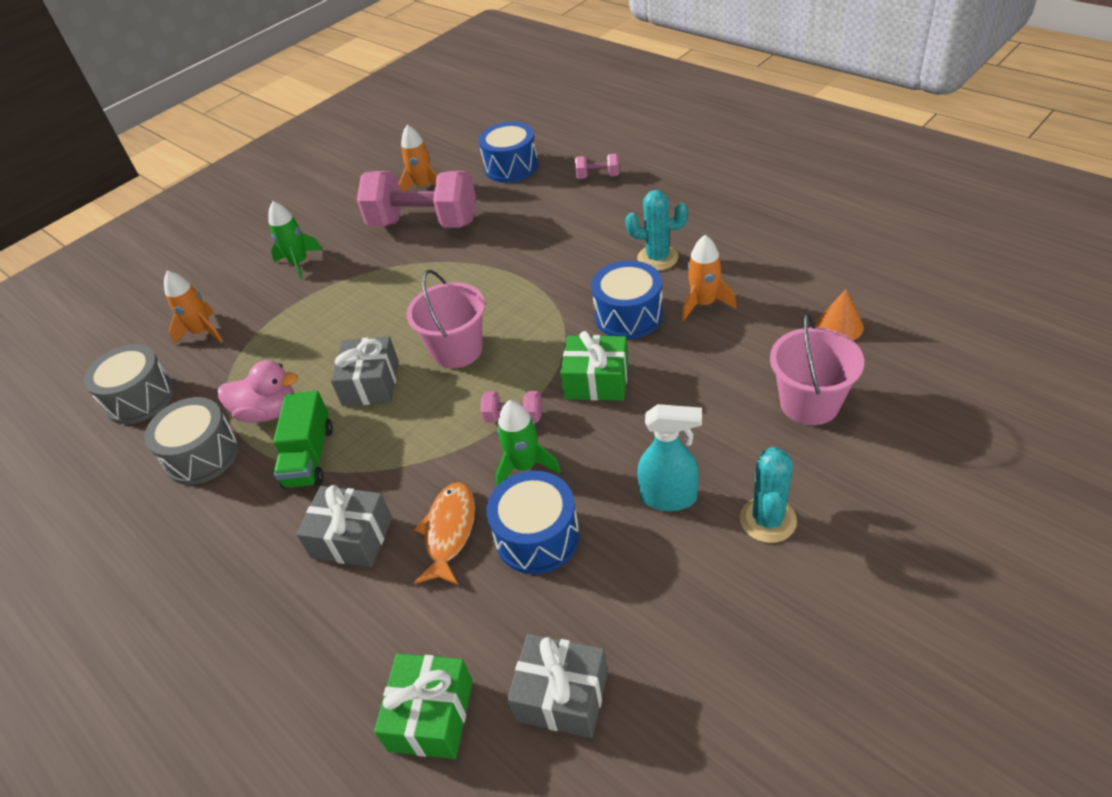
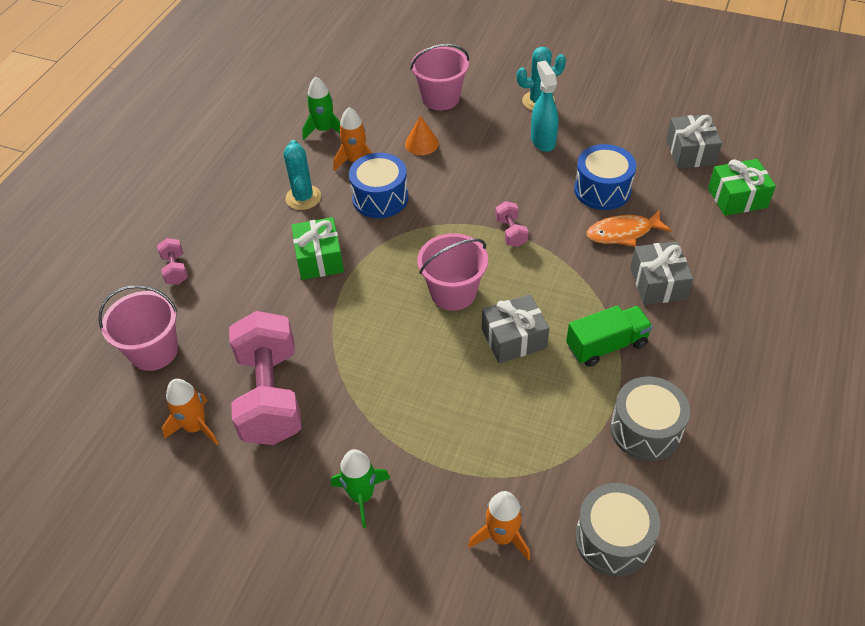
camera: 115 degrees left, 5 degrees up
(268, 412) = (577, 403): pink duck -> none
(511, 167) = (154, 351): blue drum -> pink bucket
(525, 466) = (551, 212): green rocket -> green rocket (324, 130)
(596, 381) = (457, 198): green gift -> green gift (319, 258)
(839, 326) = (364, 95): orange cone -> orange cone (421, 143)

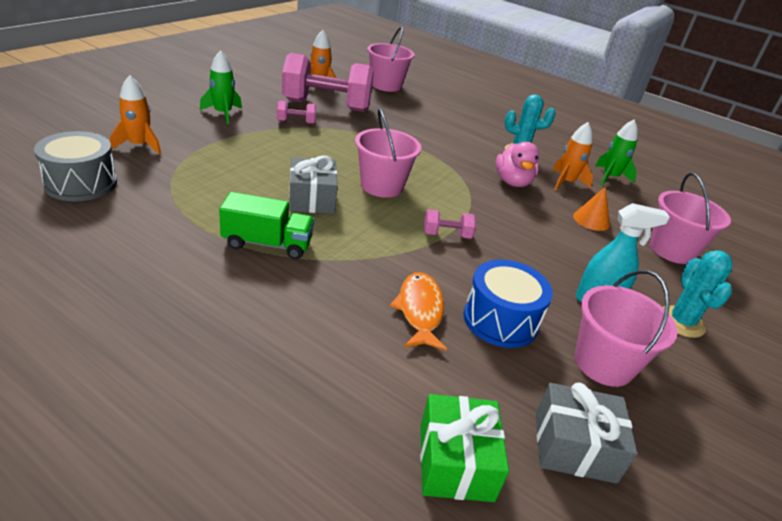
camera: 95 degrees right, 15 degrees down
(175, 269) = (455, 101): pink dumbbell -> pink dumbbell (296, 122)
(319, 258) = (446, 144): green gift -> none
(380, 198) = (513, 182): blue drum -> pink duck
(606, 345) = (267, 244): green truck -> green truck turned 75 degrees counterclockwise
(610, 139) = (603, 363): none -> pink bucket
(645, 430) = (156, 232): grey drum -> none
(658, 283) = (327, 308): grey gift -> none

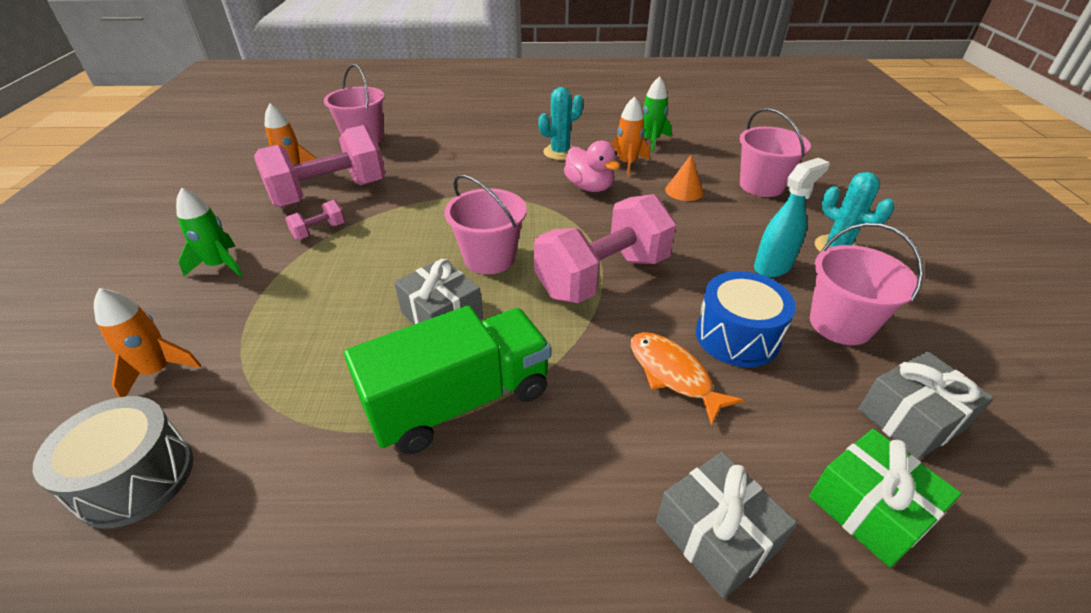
camera: 30 degrees left, 5 degrees up
(267, 244) = (460, 401): green truck -> green truck, size x1.57
(328, 398) = (716, 536): none -> grey gift
(447, 235) = (602, 276): pink dumbbell -> pink dumbbell, size x2.38

